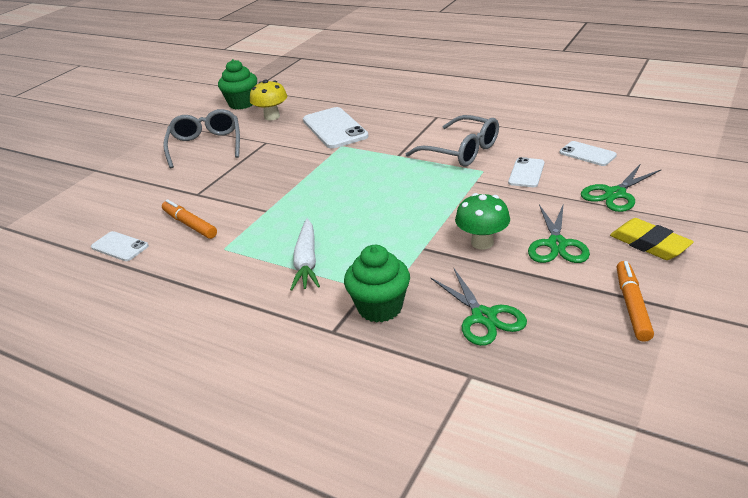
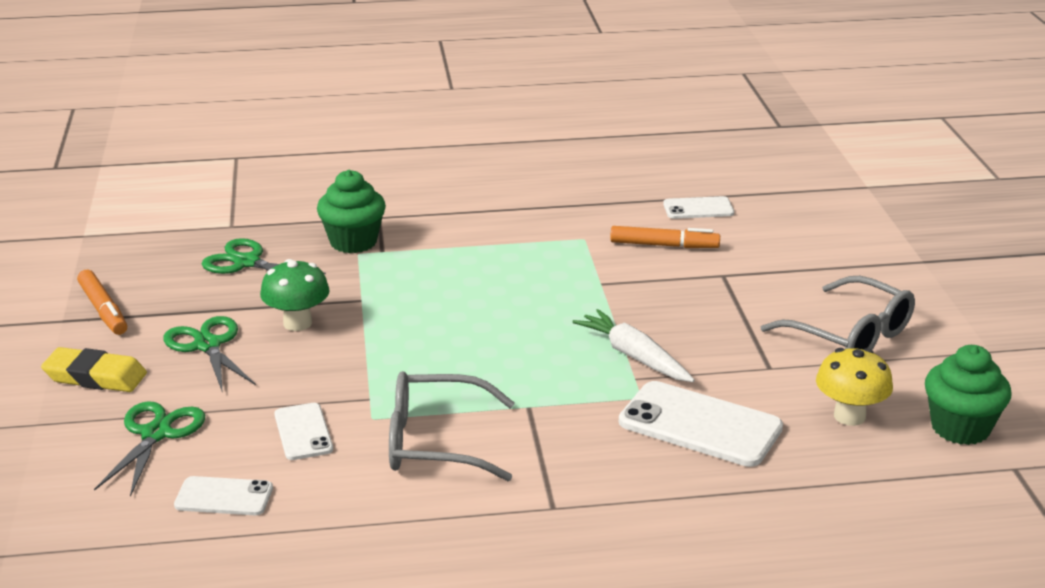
camera: 140 degrees right, 5 degrees down
(307, 262) = (474, 253): white carrot -> white carrot (634, 356)

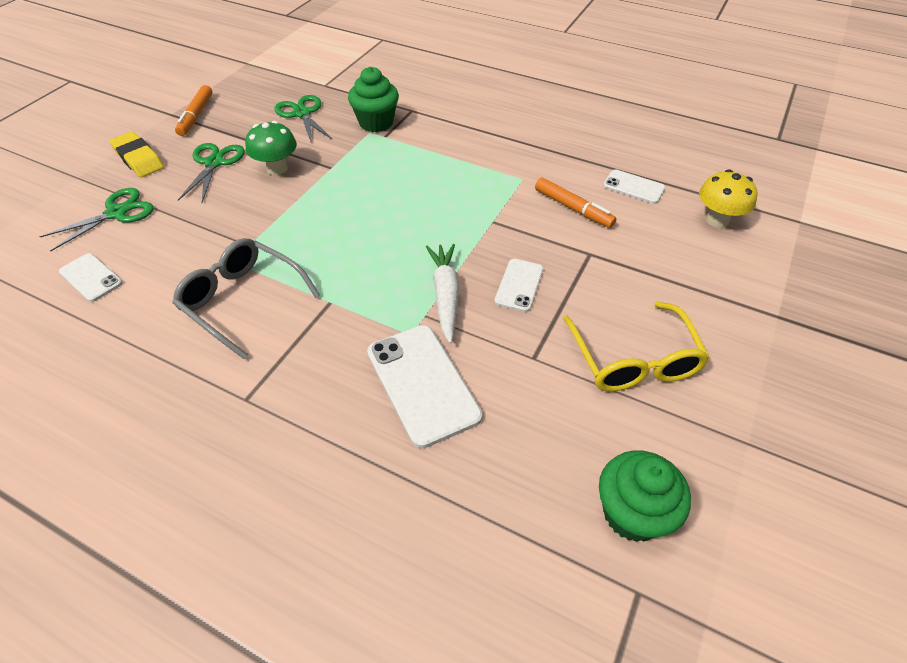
camera: 35 degrees right, 20 degrees up
(303, 432) = (185, 252): white phone -> white phone (519, 285)
(849, 416) = (547, 442): yellow mushroom -> yellow mushroom (717, 220)
(850, 335) = (633, 360): grey glasses -> yellow glasses

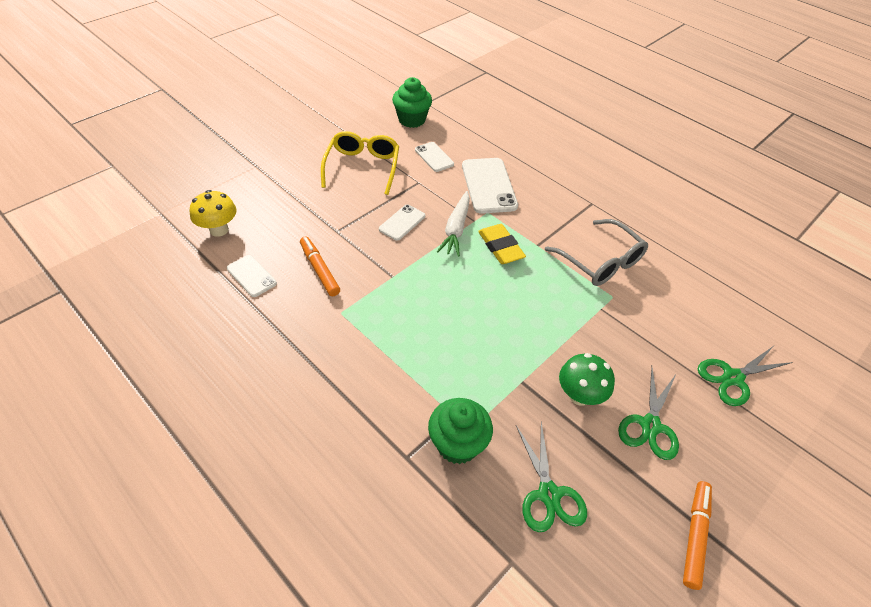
camera: 165 degrees left, 0 degrees up
(91, 277) = (725, 311): white phone -> white phone (434, 157)
(138, 159) = (742, 460): yellow eraser -> yellow eraser (500, 247)

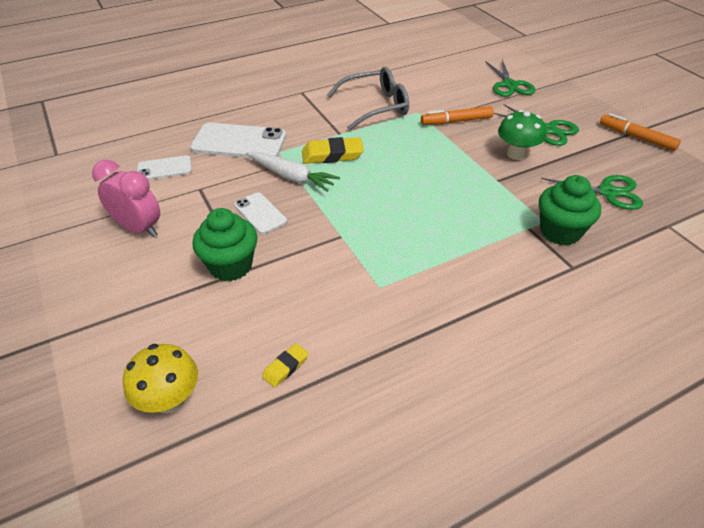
camera: 70 degrees left, 5 degrees down
(251, 276) = (285, 367): white phone -> yellow eraser
(319, 270) = (304, 296): orange marker -> orange marker (456, 121)
(362, 167) = (139, 228): yellow glasses -> pink clock
(412, 120) = (79, 171): green cupcake -> green cupcake (231, 266)

